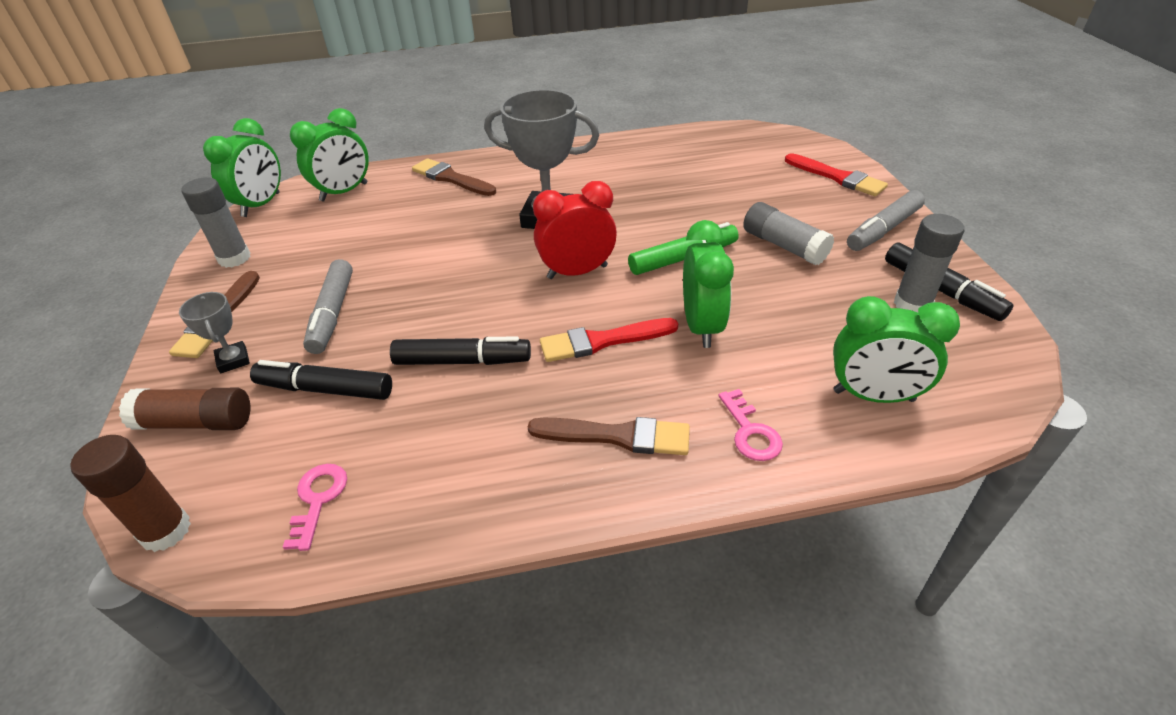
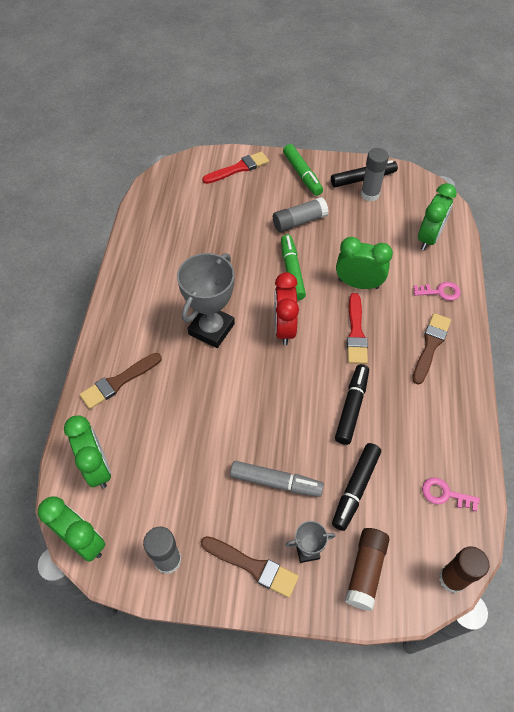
camera: 75 degrees left, 15 degrees up
(883, 229) = (302, 174): grey marker -> green marker

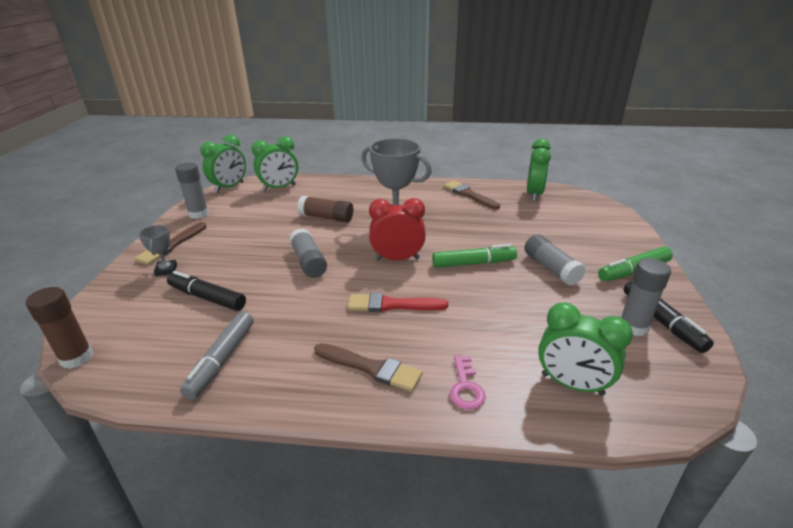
camera: 90 degrees right, 25 degrees down
(118, 382) = (347, 190): brown brush -> brown brush (469, 195)
(238, 168) = (613, 230): red brush -> none
(275, 482) = (235, 255): grey marker -> grey marker (222, 359)
(290, 405) = (308, 262): none -> grey glue stick
(351, 407) = (296, 298): black marker -> none
(358, 284) = (465, 309): green clock -> green clock (534, 194)
(365, 571) = (127, 300): brown glue stick -> brown glue stick (326, 217)
(445, 494) = (167, 361): pink key -> none

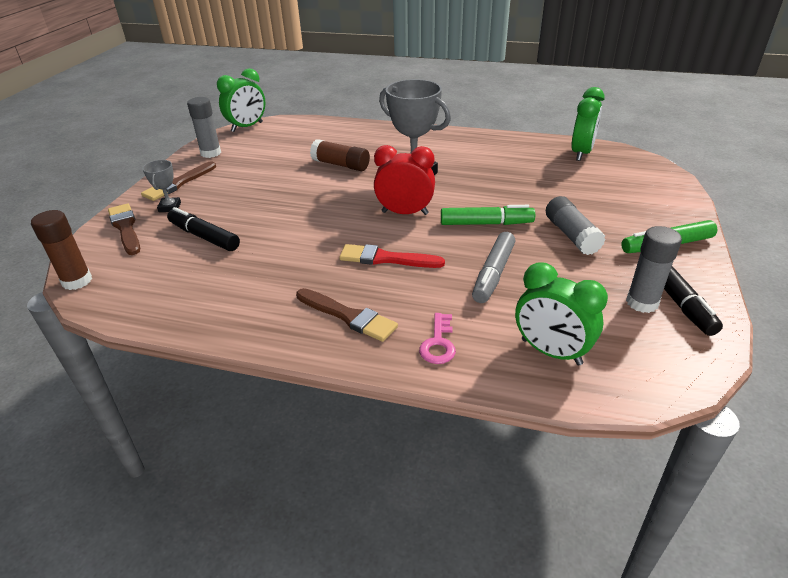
camera: 10 degrees right, 5 degrees up
(222, 359) = (207, 295): grey marker -> grey marker (493, 274)
(279, 188) = (299, 130): green clock -> none
(308, 262) = (311, 209): grey glue stick -> none
(469, 195) = (505, 149): brown brush -> brown brush (125, 228)

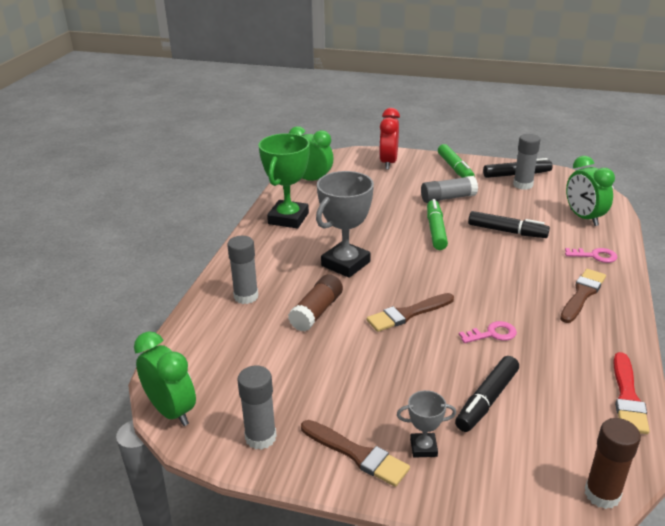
camera: 90 degrees left, 5 degrees down
(125, 228) = (480, 482): brown brush -> brown brush (408, 314)
(290, 246) = (492, 334): none -> pink key
(365, 138) = (246, 296): none -> grey glue stick
(386, 259) = (499, 278): red brush -> red brush (627, 397)
(405, 213) = (422, 269): red clock -> red clock (388, 163)
(493, 146) = (288, 218): none -> green trophy
(493, 274) = (506, 231): grey marker -> black marker
(551, 352) = (583, 218): green clock -> green clock turned 120 degrees clockwise

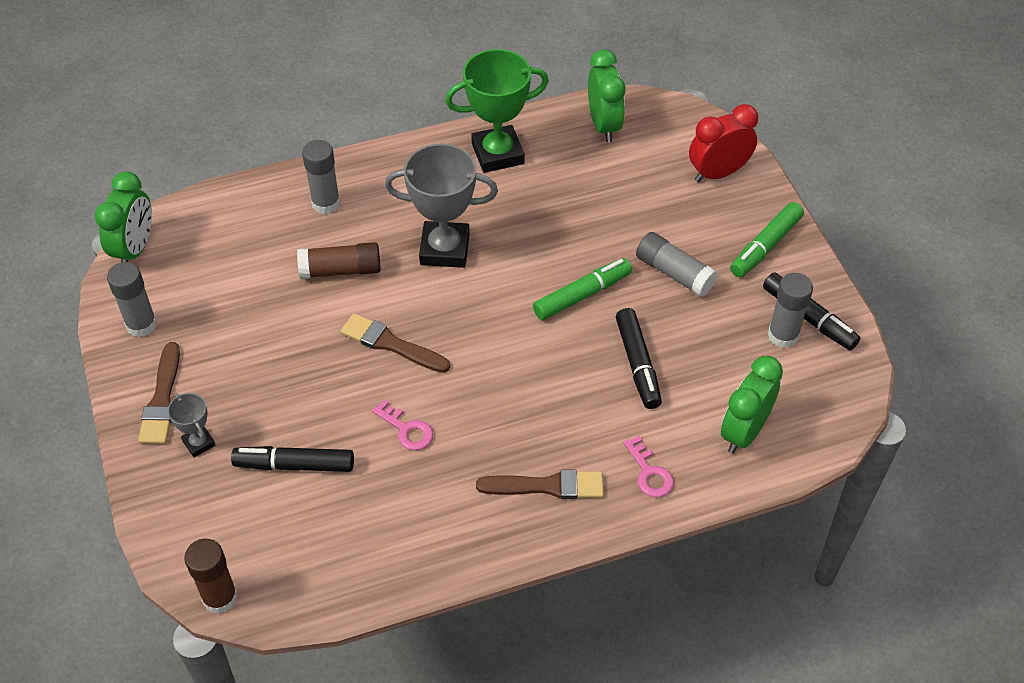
camera: 55 degrees right, 20 degrees up
(627, 397) = (377, 582): red brush -> none

